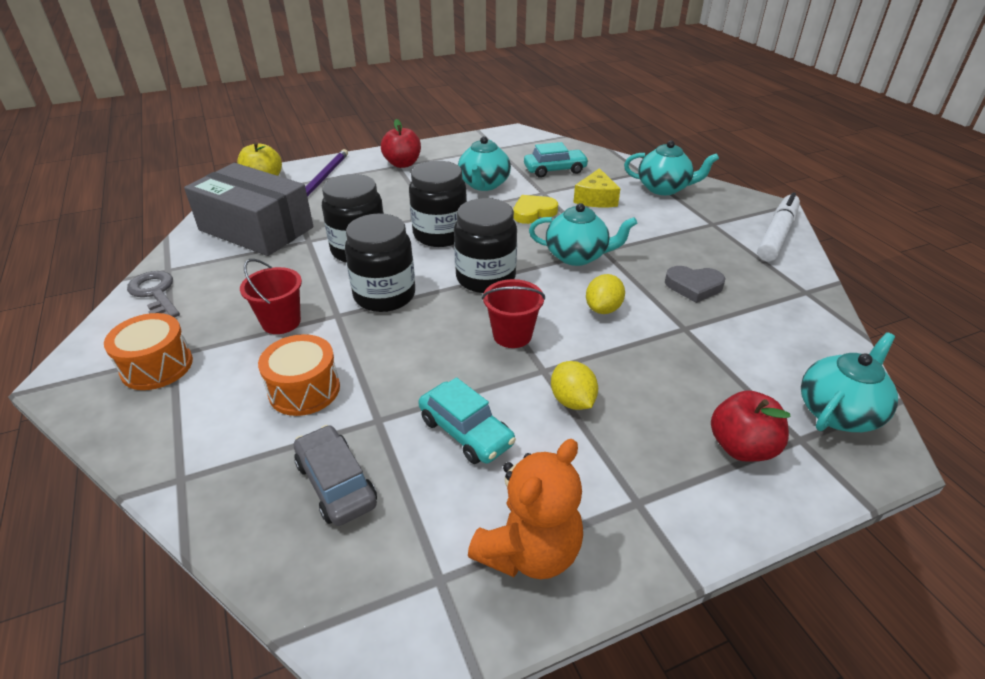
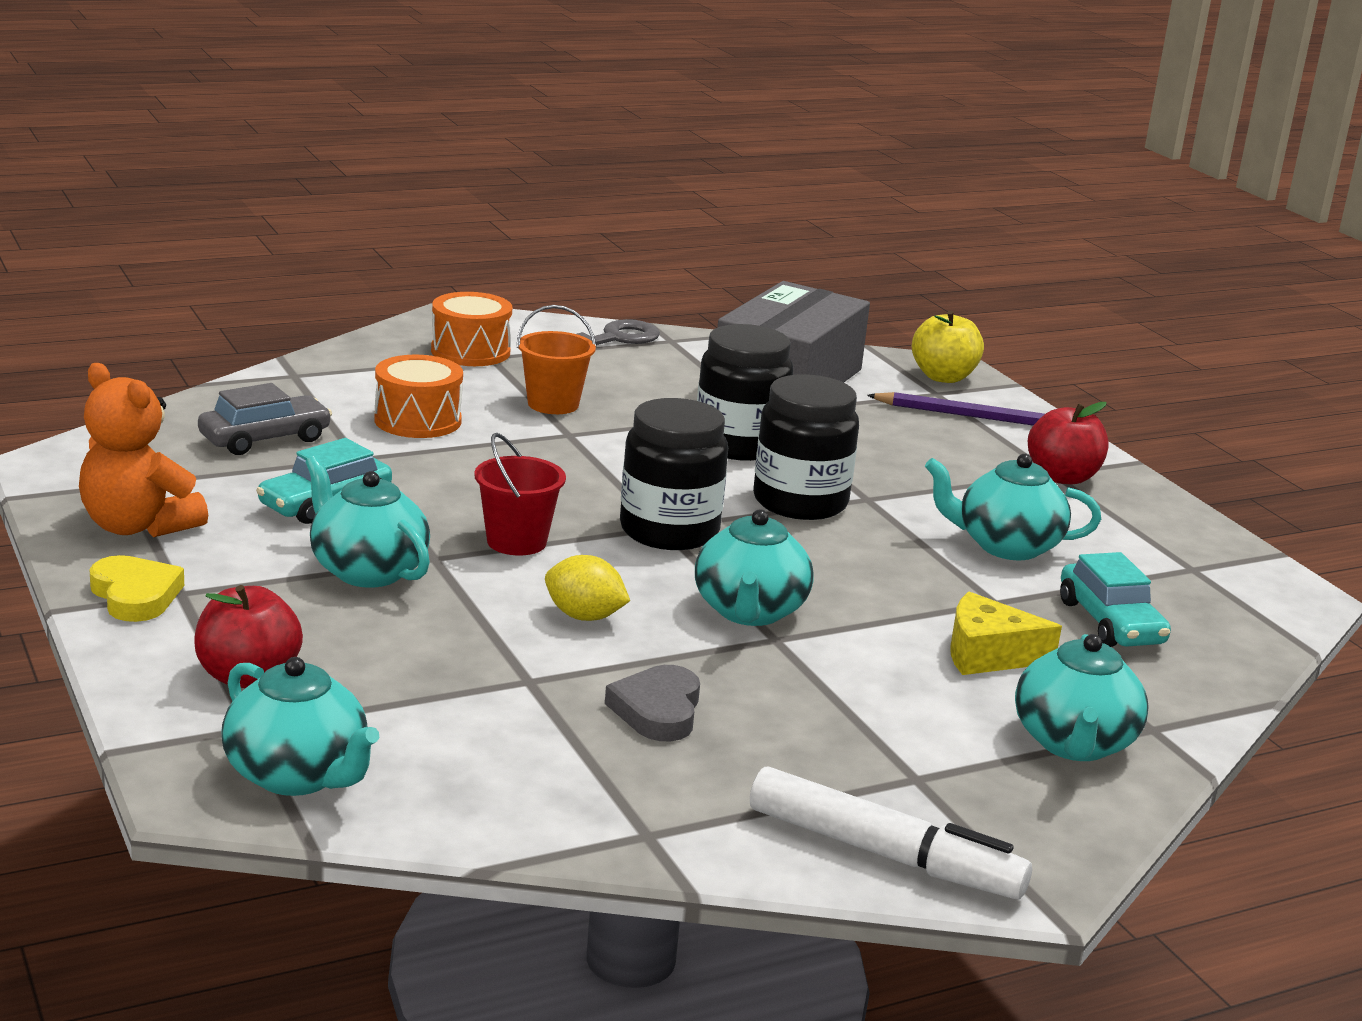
camera: 85 degrees right, 15 degrees down
(281, 322) = (553, 404): red bucket -> orange bucket
(384, 295) = (616, 461): black jar -> none
(533, 212) = (905, 585): yellow heart -> yellow heart (135, 595)
(572, 401) = (367, 571): yellow lemon -> turquoise teapot

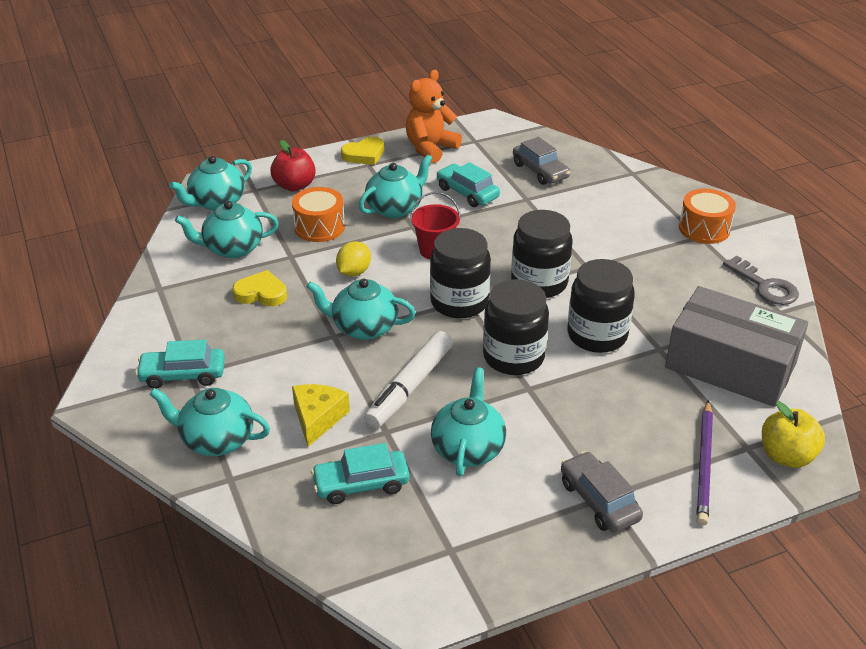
camera: 95 degrees right, 15 degrees up
(418, 420) = (584, 214): orange drum -> orange drum (319, 227)
(496, 747) = (232, 248): none -> turquoise teapot
(553, 404) = (631, 261): orange bucket -> none
(612, 470) = (539, 283): none -> black jar
(657, 710) = (261, 293): grey heart -> yellow heart
(883, 854) = (129, 356): white marker -> white marker (409, 387)
(921, 786) = (183, 375): none -> turquoise car
(1062, 477) = (599, 500): red apple -> grey car

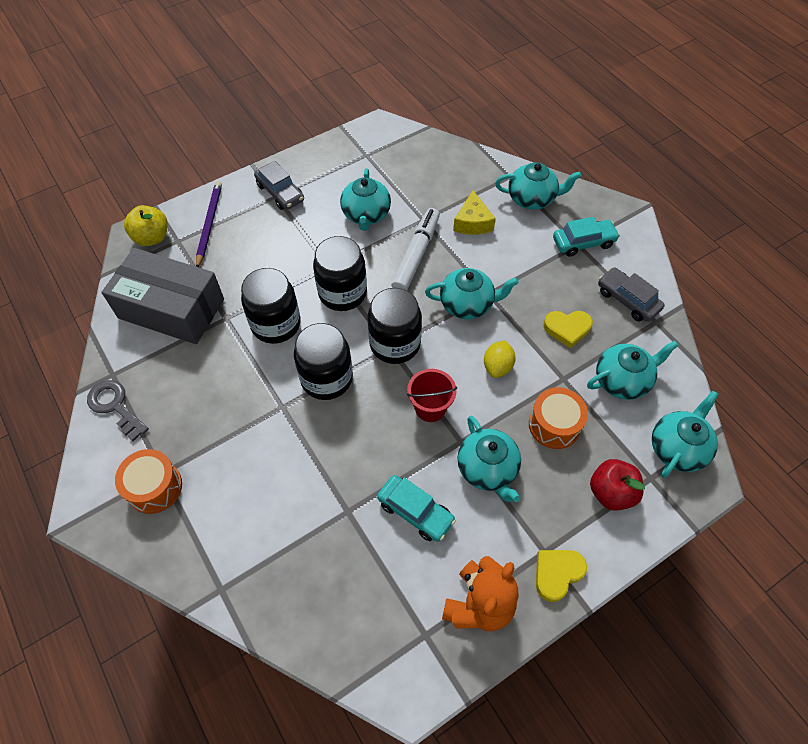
camera: 170 degrees right, 20 degrees up
(361, 484) = (428, 183): turquoise car -> none
(395, 208) = (487, 469): turquoise teapot -> turquoise teapot turned 60 degrees counterclockwise
(540, 171) = (334, 573): grey car -> grey car (627, 300)

